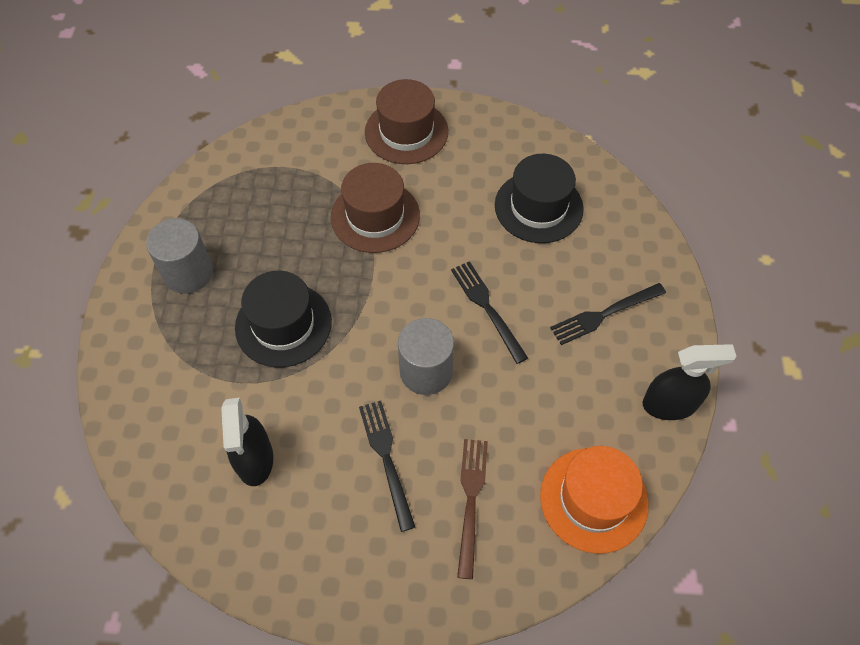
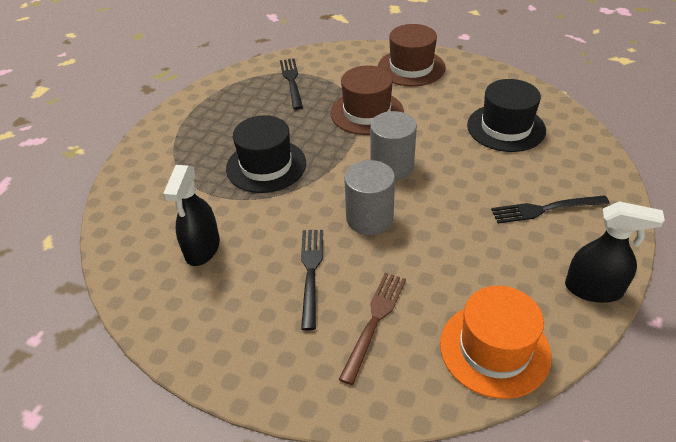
camera: 20 degrees right, 15 degrees down
(188, 273) = (210, 122): grey cylinder -> grey cylinder (392, 166)
(486, 307) = (438, 185): black fork -> black fork (291, 81)

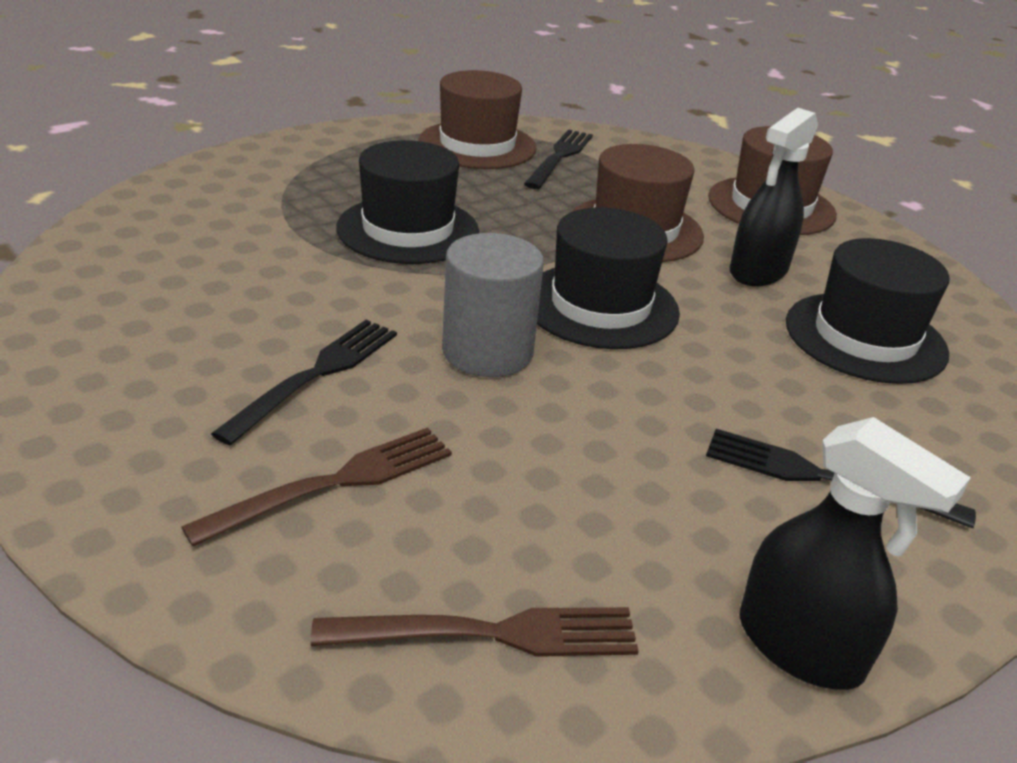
camera: 25 degrees right, 10 degrees down
(202, 248) = (204, 280): black spray bottle -> black spray bottle (758, 271)
(244, 92) = (477, 145): none -> brown hat
(392, 166) = (600, 306): grey cylinder -> black hat
(494, 349) = (492, 633): orange hat -> brown fork

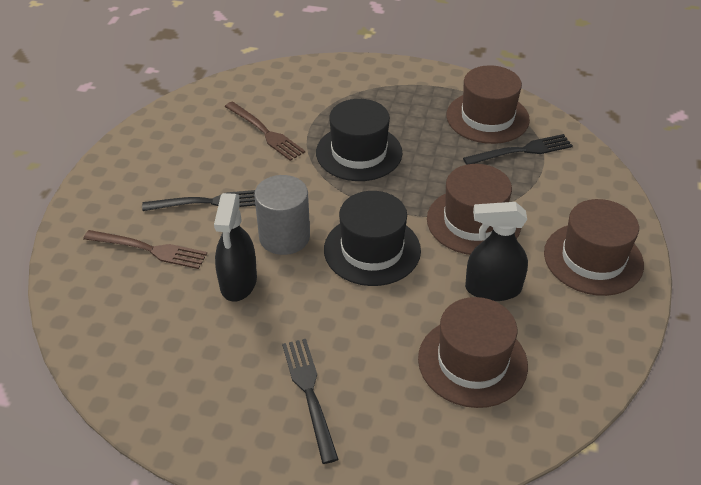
camera: 55 degrees right, 10 degrees up
(492, 633) = (110, 336): brown fork -> brown fork (266, 133)
(800, 646) = (180, 428): black spray bottle -> black spray bottle (238, 282)
(865, 337) = (472, 362): black hat -> brown hat

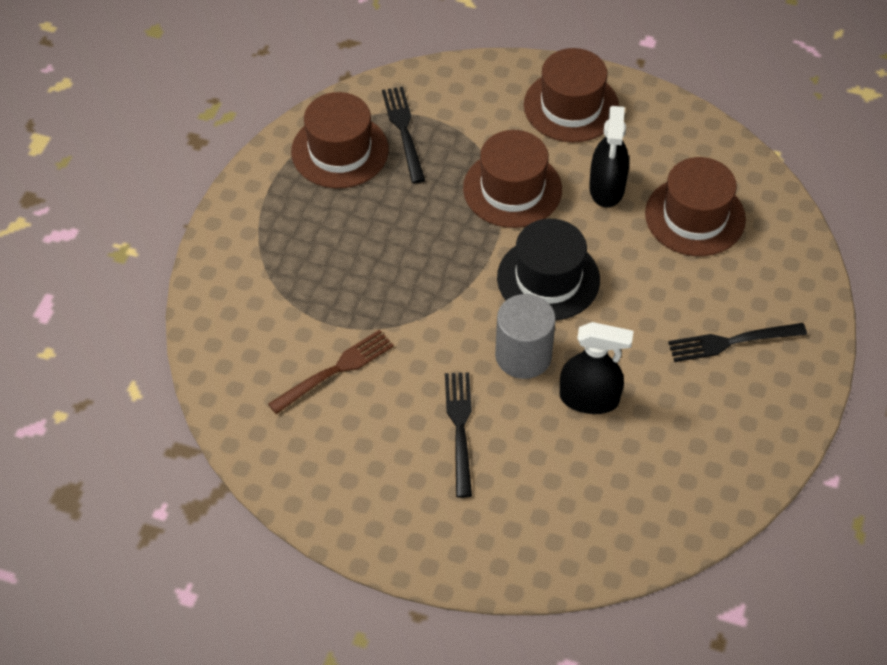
camera: 85 degrees left, 10 degrees up
(150, 249) = (535, 485): brown fork -> none
(359, 152) = (387, 278): black hat -> none

